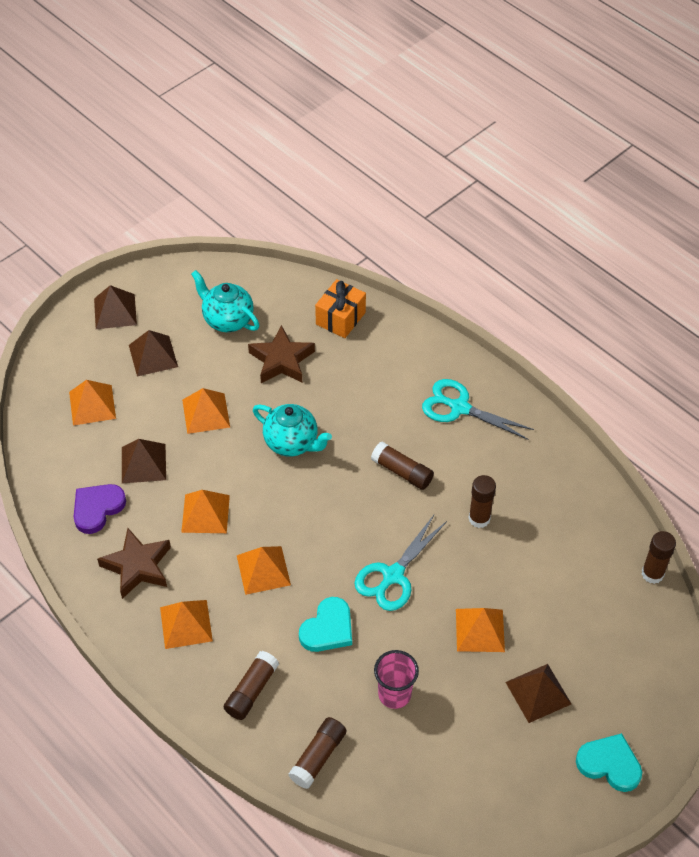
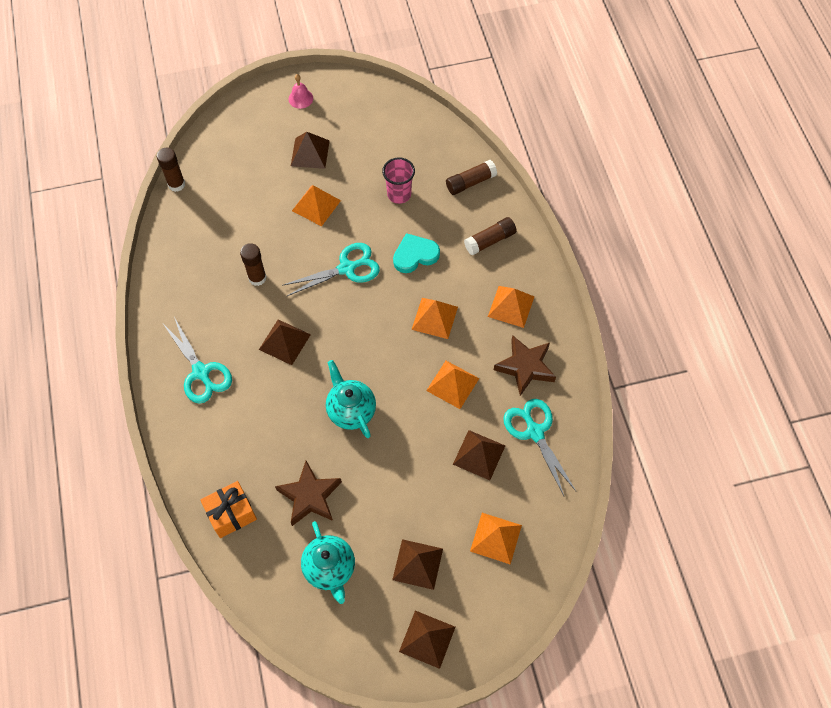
camera: 150 degrees left, 10 degrees up
(97, 508) = (535, 432): purple heart -> turquoise scissors
(206, 413) = (404, 476): orange pyramid -> none
(402, 472) = (284, 341): brown glue stick -> brown pyramid
(609, 764) = (300, 98): turquoise heart -> pink bell

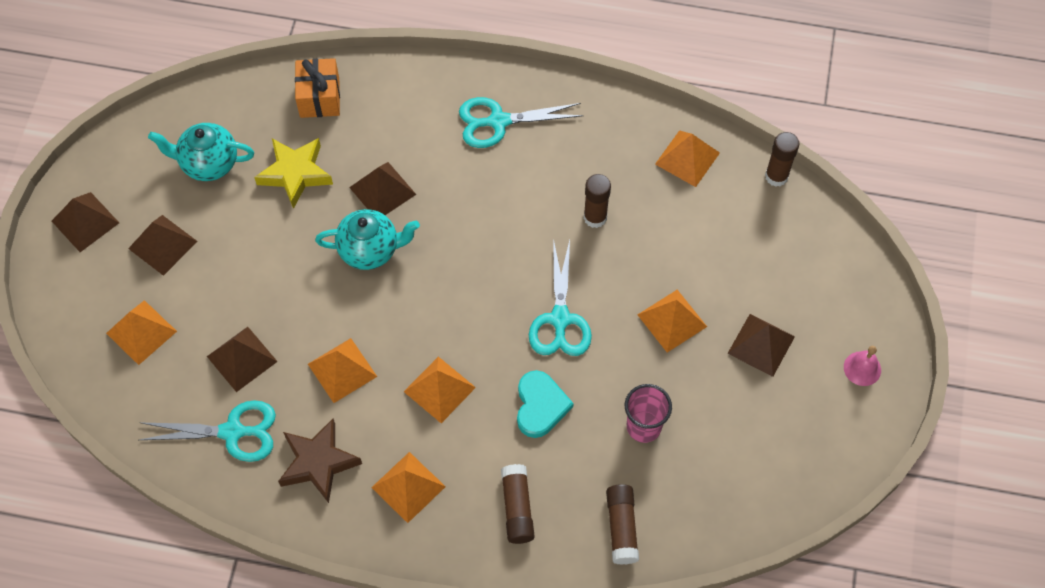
camera: 115 degrees right, 0 degrees up
(183, 240) = (687, 158): none -> orange pyramid
(284, 341) = (493, 215): brown pyramid -> brown pyramid (382, 190)
(310, 496) = (295, 174): brown star -> yellow star

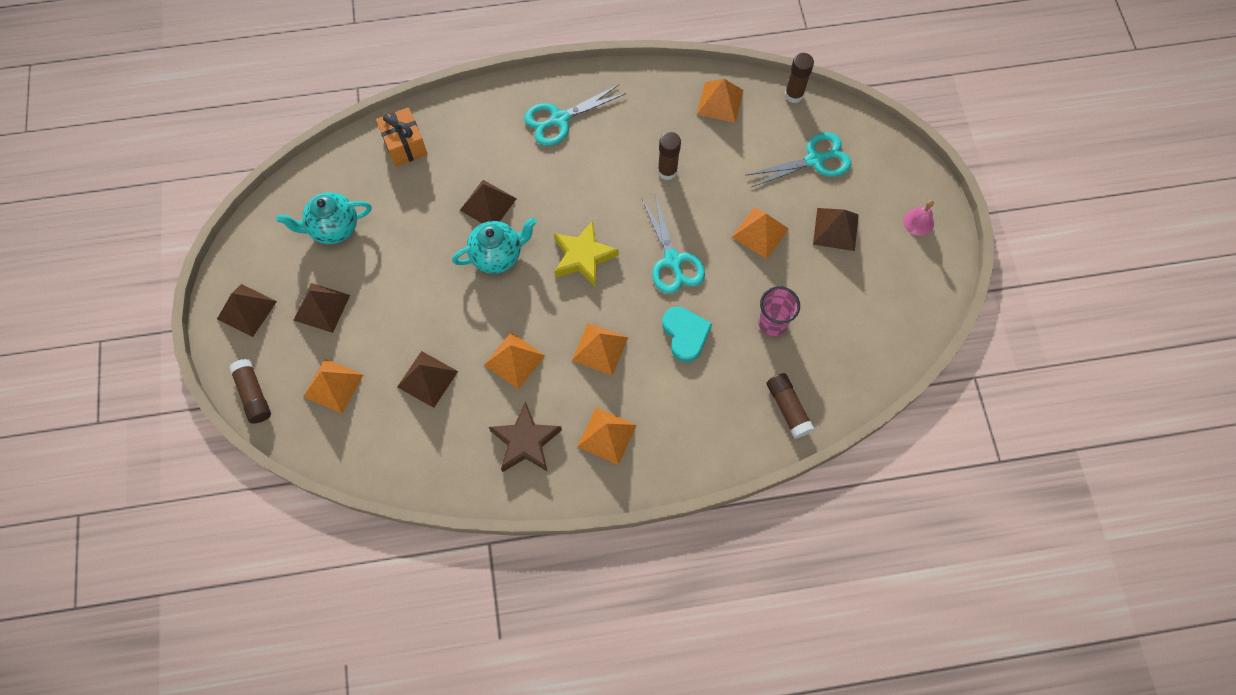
camera: 20 degrees left, 5 degrees up
(232, 432) = (444, 441): turquoise scissors -> turquoise scissors (814, 160)
(295, 174) = (410, 213): yellow star -> yellow star (583, 257)
(517, 508) = (700, 422): brown glue stick -> brown glue stick (253, 395)

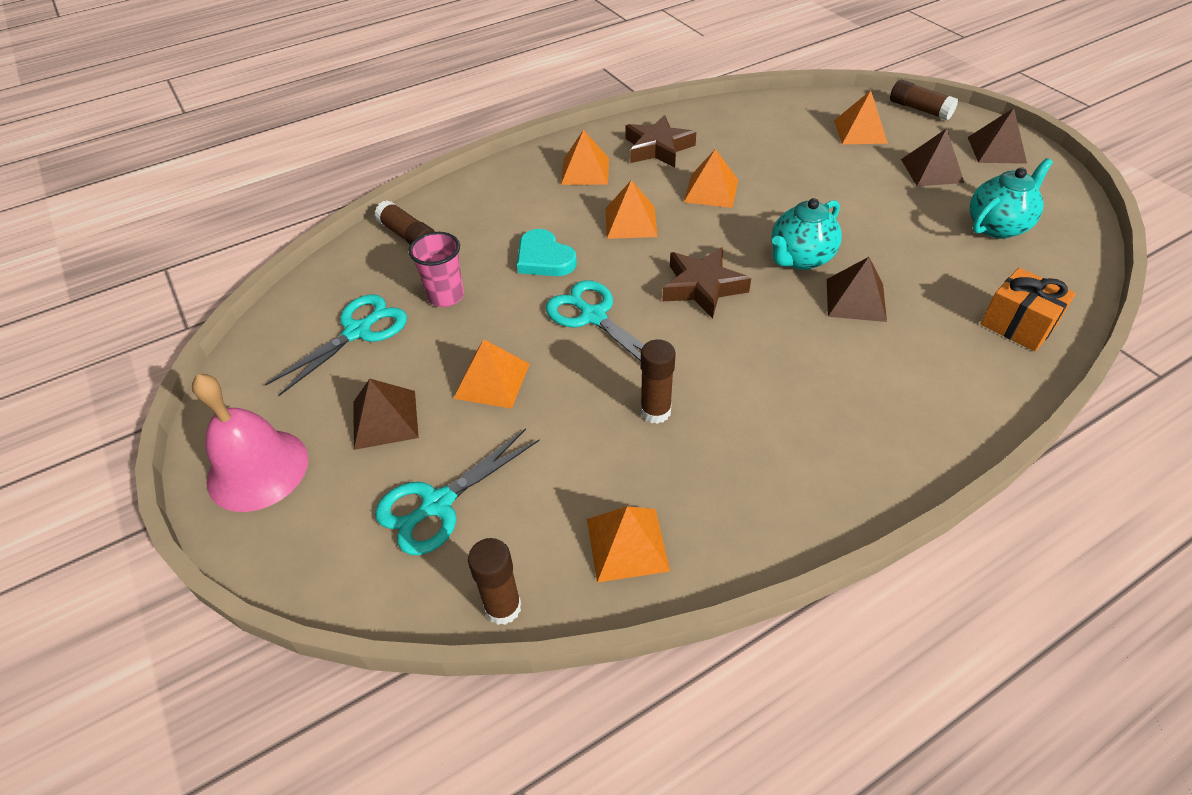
camera: 160 degrees right, 20 degrees down
(427, 379) = (781, 157): brown pyramid -> none
(559, 119) = (854, 426): turquoise scissors -> turquoise scissors (358, 331)
(583, 257) = (702, 287): yellow star -> brown star
(918, 222) = (257, 469): pink bell -> pink bell, size x2.05

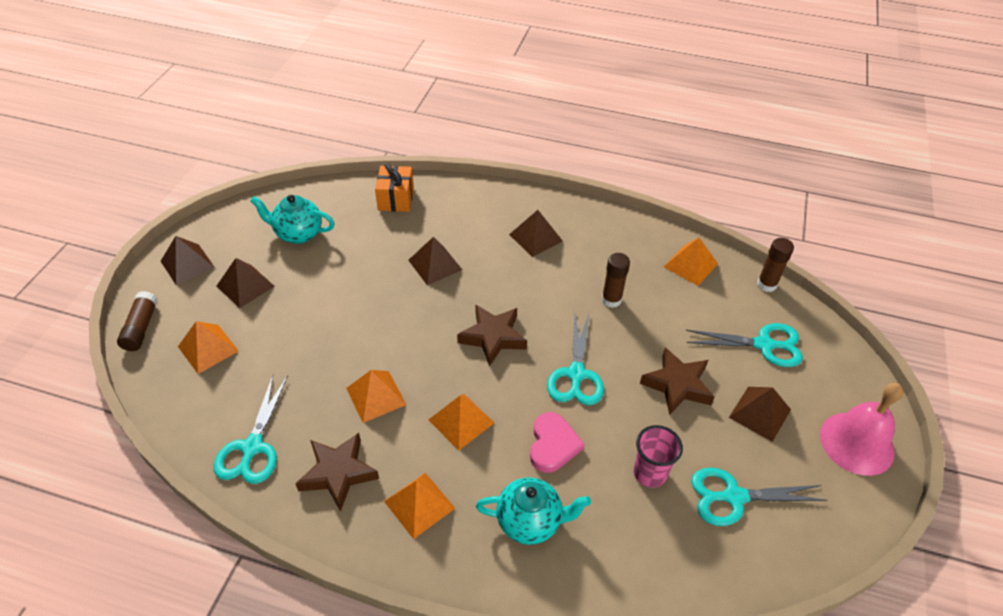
camera: 135 degrees left, 0 degrees up
(408, 236) = (625, 567): brown glue stick -> none
(492, 381) = (677, 385): orange pyramid -> brown star
(544, 258) = (553, 445): turquoise heart -> pink heart
(727, 122) = (252, 447): none -> turquoise scissors
(800, 259) = (417, 306): turquoise teapot -> turquoise teapot (530, 522)
(831, 412) = (535, 237): none -> brown pyramid

